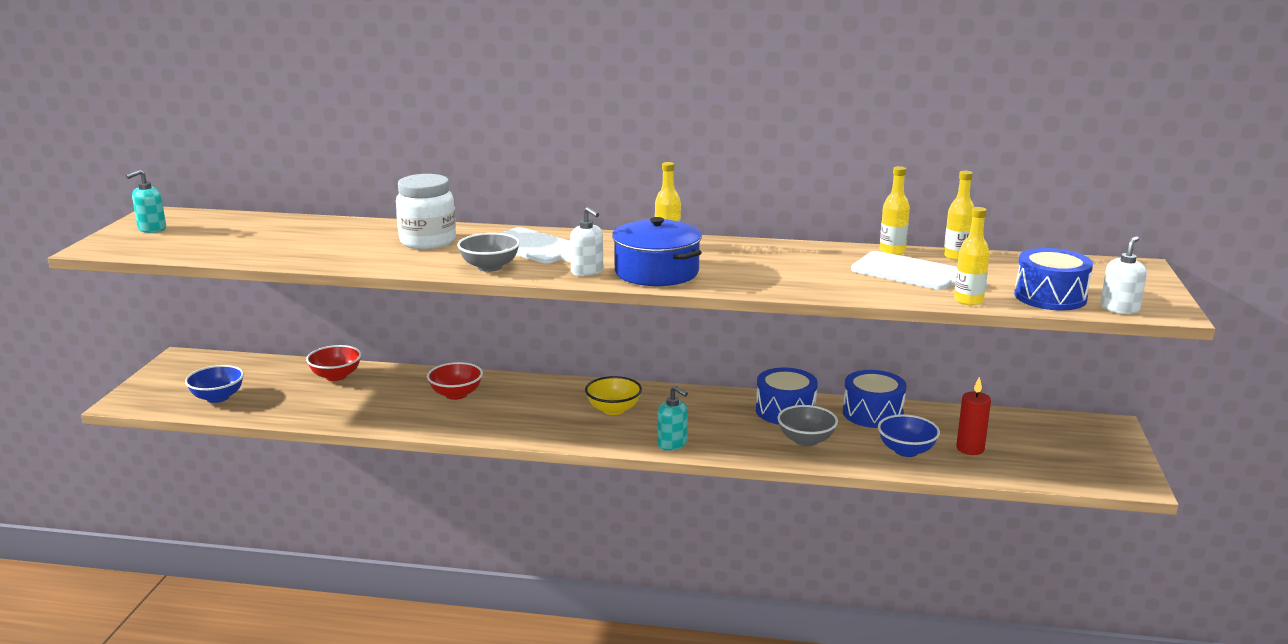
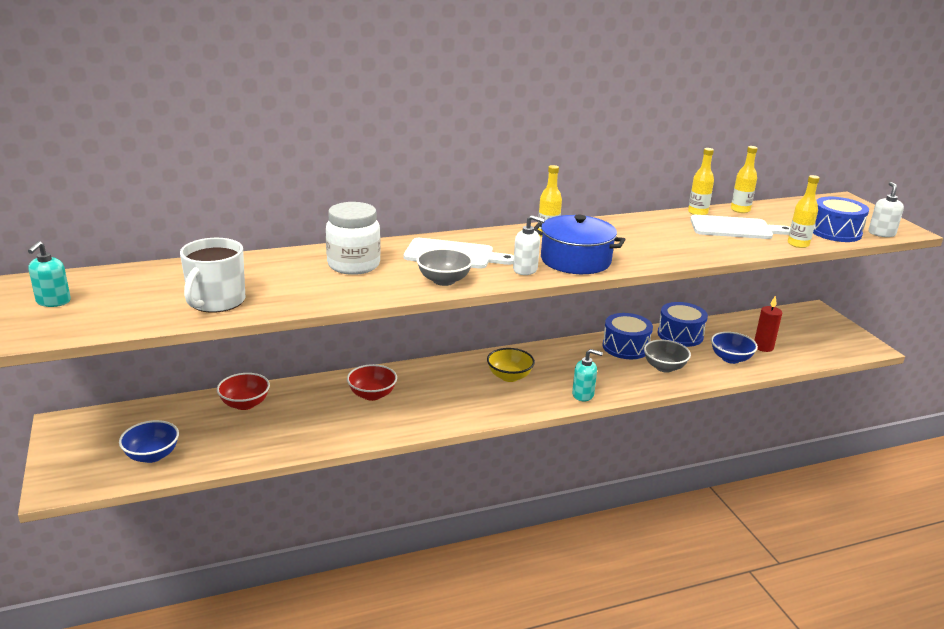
camera: 30 degrees left, 5 degrees up
(268, 249) = (216, 301): none -> white mug

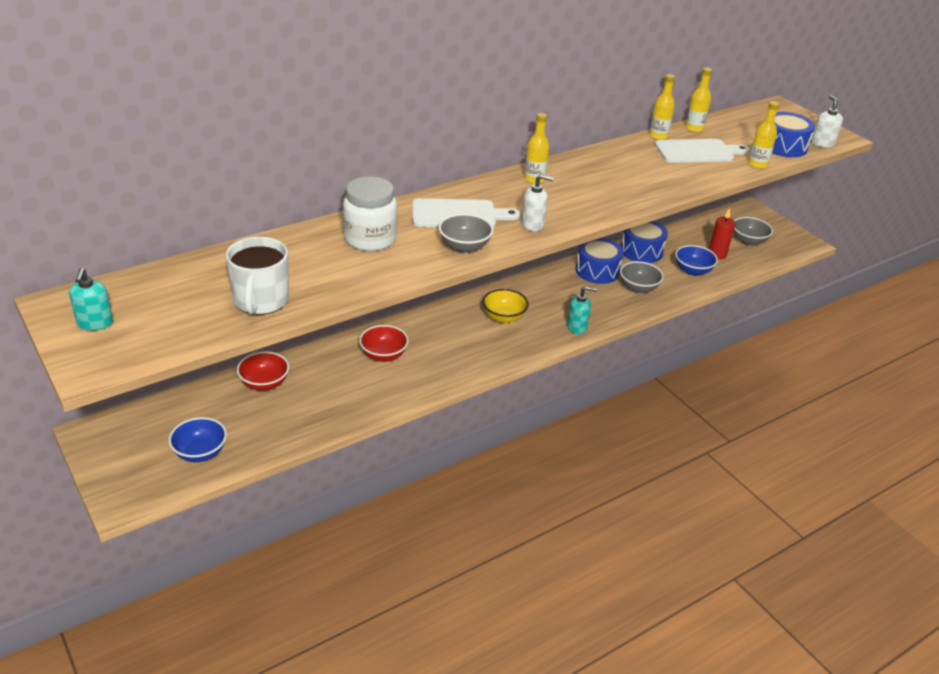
camera: 15 degrees left, 10 degrees up
(575, 260) = (573, 207): blue pot -> none
(803, 339) = (748, 241): none -> grey bowl

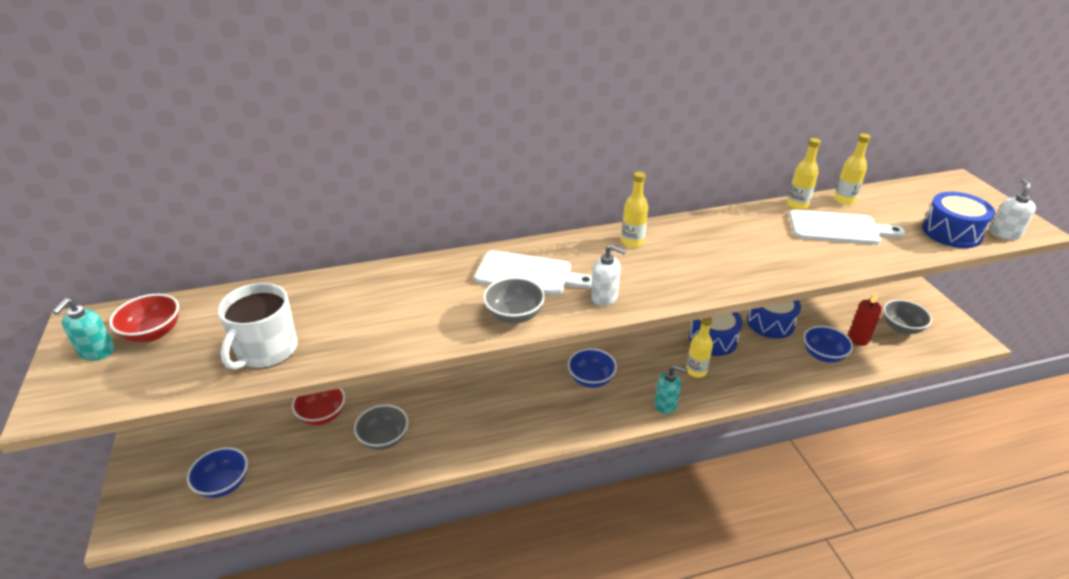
camera: 20 degrees right, 0 degrees up
(370, 239) = (420, 292): white jar -> none
(383, 355) = (450, 403): red bowl -> red bowl (153, 333)
(504, 317) = (591, 379): yellow bowl -> blue bowl
(638, 288) = (752, 367): grey bowl -> grey bowl (384, 439)
(757, 164) = (910, 252): yellow bottle -> yellow bottle (696, 371)

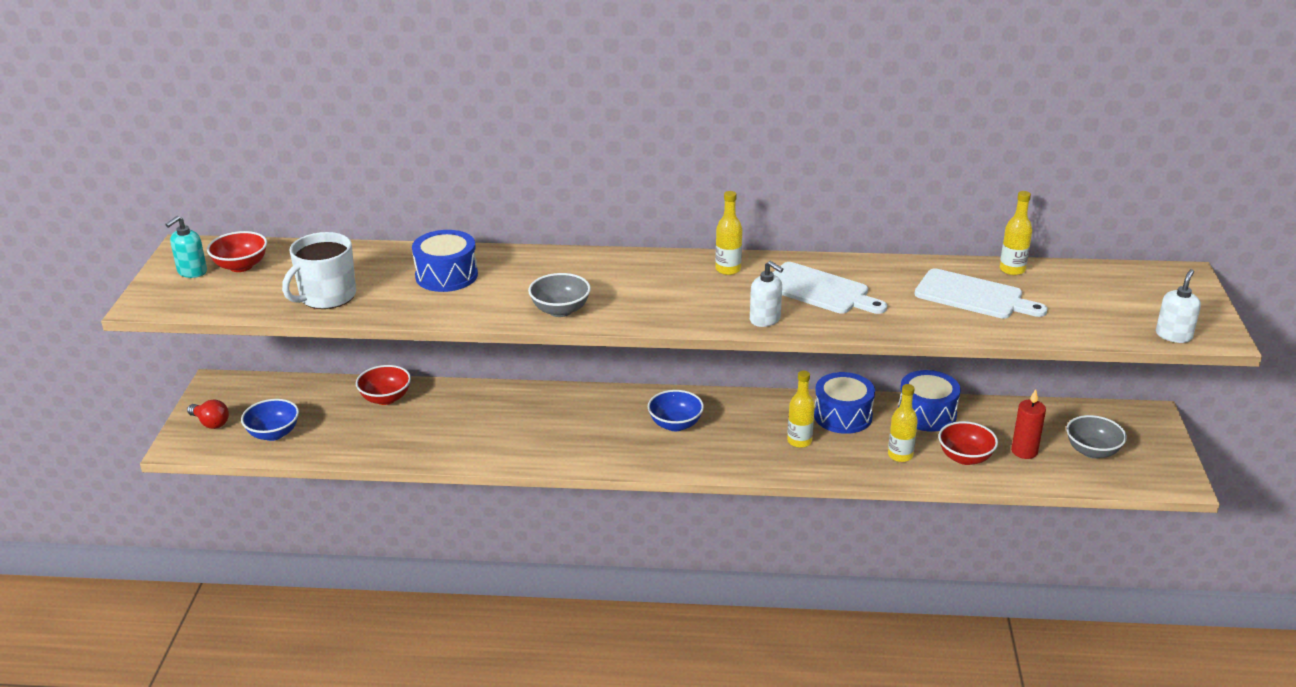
camera: 20 degrees right, 5 degrees down
(151, 489) = (210, 423): none -> red light bulb
(384, 439) = (434, 430): grey bowl -> none
(528, 274) = (598, 279): white cutting board -> white cutting board (820, 290)
(604, 297) = (659, 312): white soap dispenser -> white soap dispenser (765, 319)
(666, 404) = (742, 464): turquoise soap dispenser -> none
(797, 205) = (949, 265): yellow bottle -> yellow bottle (900, 455)
(823, 355) = (965, 457): blue bowl -> red bowl
(951, 232) = (1108, 323): blue drum -> blue drum (446, 275)

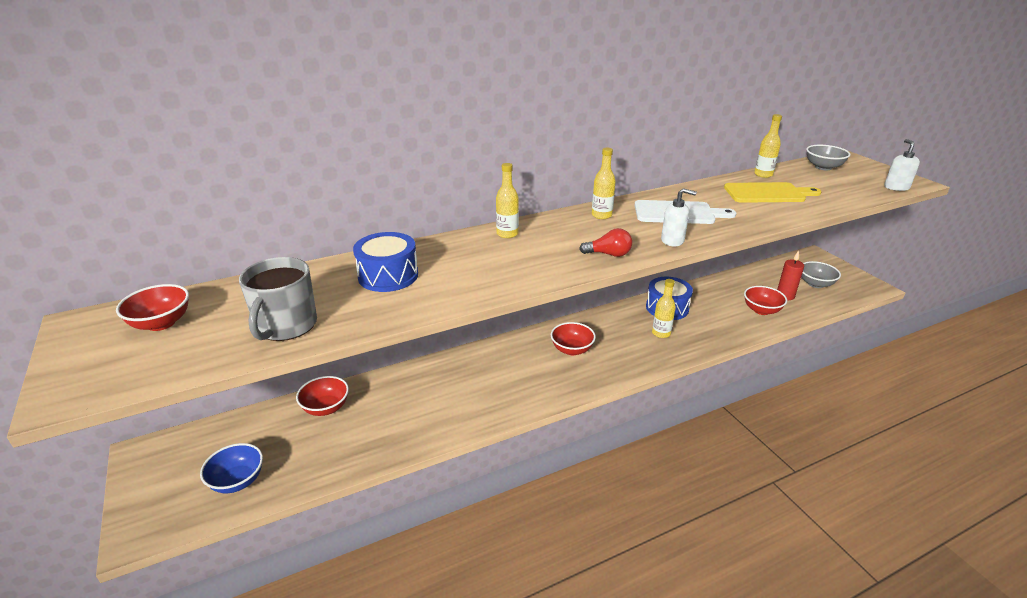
camera: 30 degrees left, 0 degrees up
(192, 272) = (103, 344): turquoise soap dispenser -> none
(210, 423) = (159, 495): red light bulb -> red light bulb (608, 254)
(326, 296) = (286, 326): white mug -> grey mug
(560, 310) = (518, 276): grey bowl -> grey bowl (823, 167)
(675, 424) = (572, 349): blue bowl -> red bowl
(900, 455) = (727, 321): yellow bottle -> yellow bottle (507, 234)
(927, 414) = (710, 291): blue drum -> none
(973, 296) = (767, 193): white cutting board -> yellow cutting board

